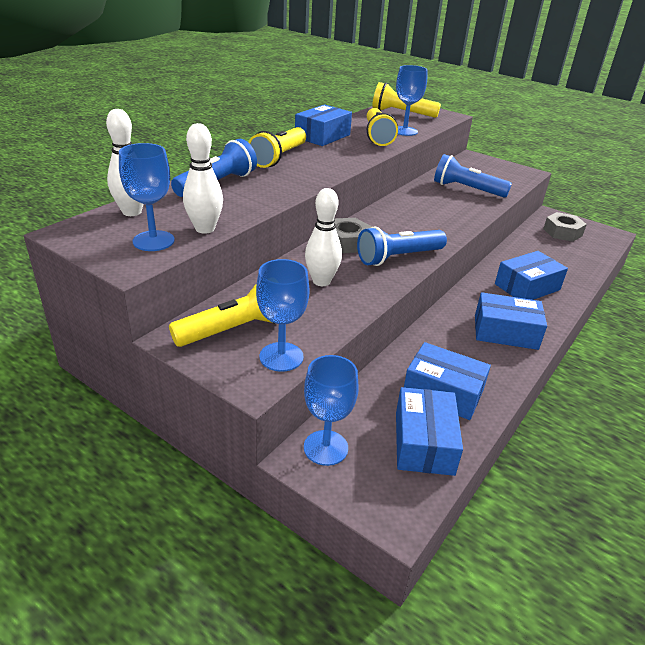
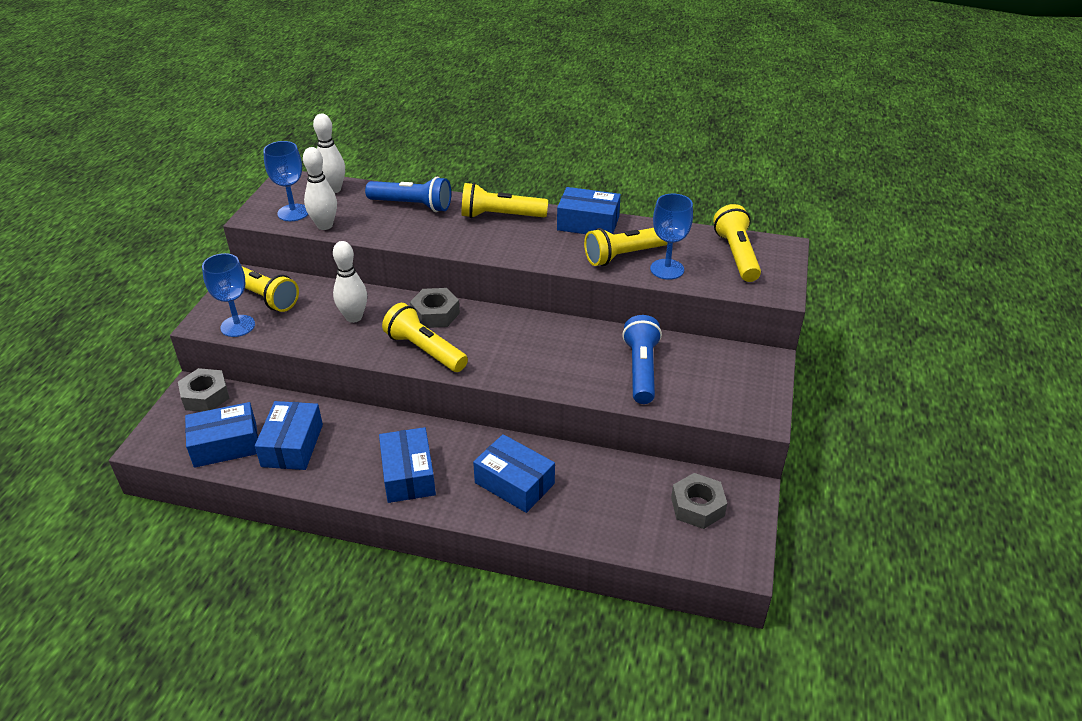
camera: 70 degrees right, 5 degrees up
(325, 448) = (205, 396): blue goblet -> grey nut
(398, 257) = (425, 350): blue flashlight -> yellow flashlight

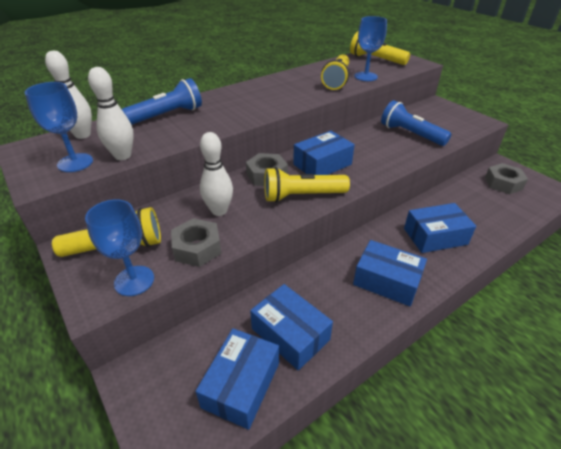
camera: 50 degrees left, 0 degrees up
(205, 396) = (154, 368): grey nut -> grey nut (197, 248)
(501, 216) = (236, 95): yellow flashlight -> none
(588, 223) = (289, 77): blue box -> blue box (322, 164)

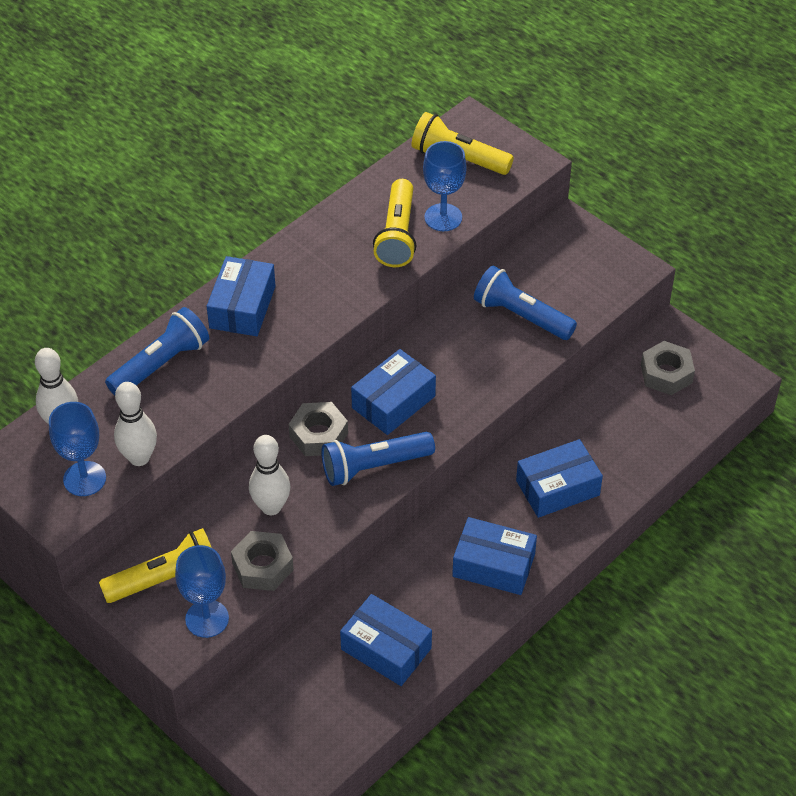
camera: 10 degrees left, 10 degrees up
(241, 384) = (344, 709): blue box -> blue box (242, 307)
(302, 196) = (374, 466): yellow flashlight -> blue flashlight

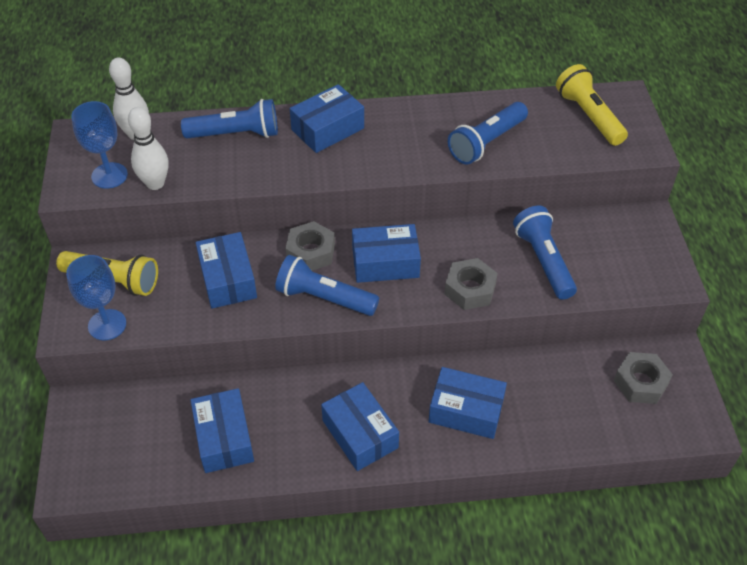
camera: 40 degrees right, 0 degrees up
(263, 566) = (178, 315): grey nut -> grey nut (470, 289)
(271, 507) = (228, 279): white bowling pin -> blue box
(397, 235) = (487, 142): yellow flashlight -> blue flashlight
(443, 217) = (533, 149): blue goblet -> none

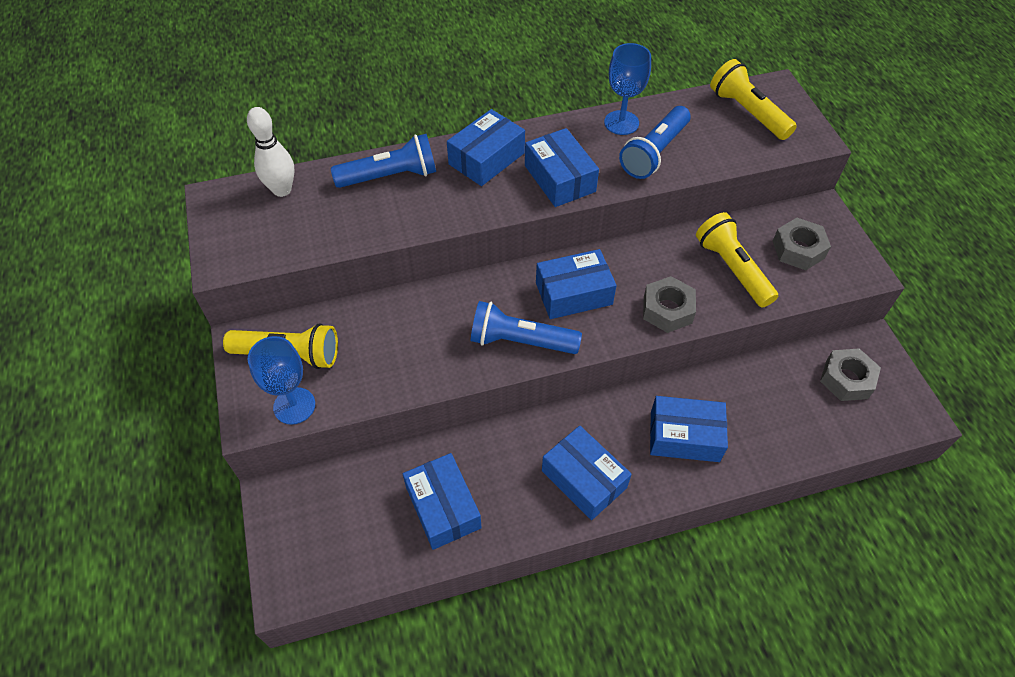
camera: 10 degrees left, 5 degrees up
(109, 175) = (263, 240): blue goblet -> blue goblet (621, 123)
(155, 183) = (317, 242): white bowling pin -> none
(228, 279) = (413, 335): blue box -> blue box (560, 178)
(311, 252) = (493, 293): grey nut -> grey nut (798, 249)
(543, 261) = (732, 269): blue flashlight -> yellow flashlight

